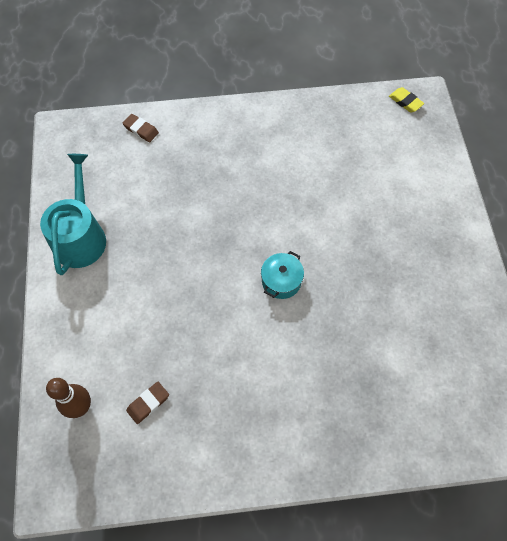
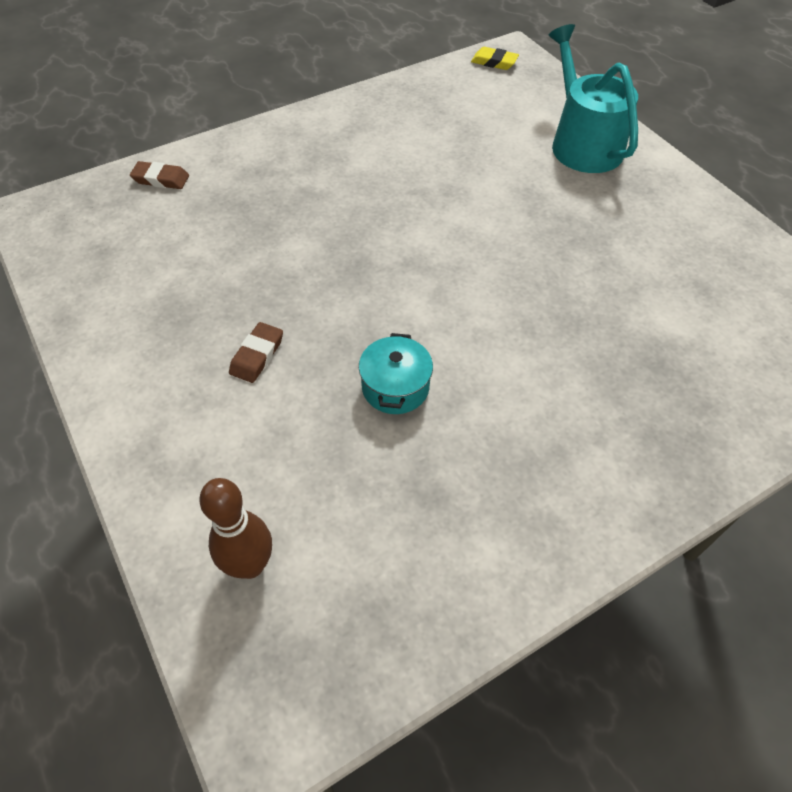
camera: 25 degrees left, 10 degrees down
(80, 236) = (130, 330): turquoise watering can -> turquoise watering can (582, 144)
(148, 403) = (360, 513): brown eraser -> brown eraser (257, 355)
(281, 281) = (463, 286): turquoise pot -> turquoise pot (395, 387)

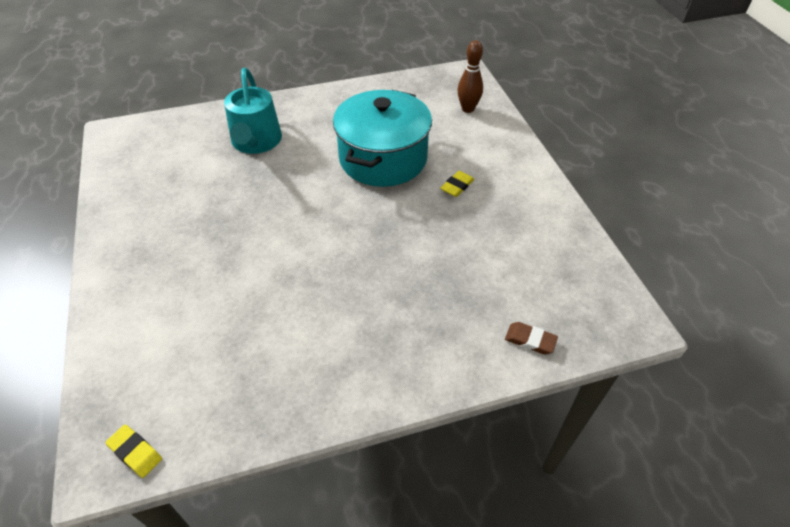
camera: 165 degrees left, 5 degrees down
(257, 355) = (457, 186): brown eraser -> yellow eraser
(395, 387) = (383, 158): turquoise pot -> turquoise pot, size x2.35
(582, 144) = (144, 305): turquoise watering can -> turquoise watering can (256, 142)

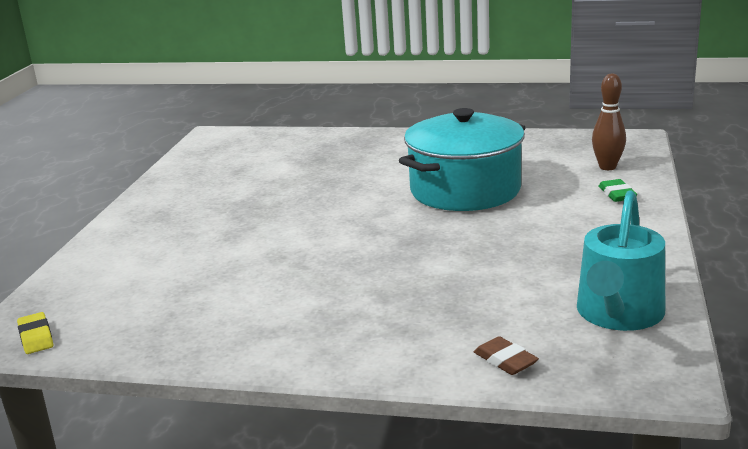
camera: 30 degrees right, 25 degrees down
(256, 142) = (339, 159): turquoise watering can -> turquoise watering can (618, 314)
(457, 186) = (533, 224): yellow eraser -> none
(492, 138) = (617, 194): none -> green eraser

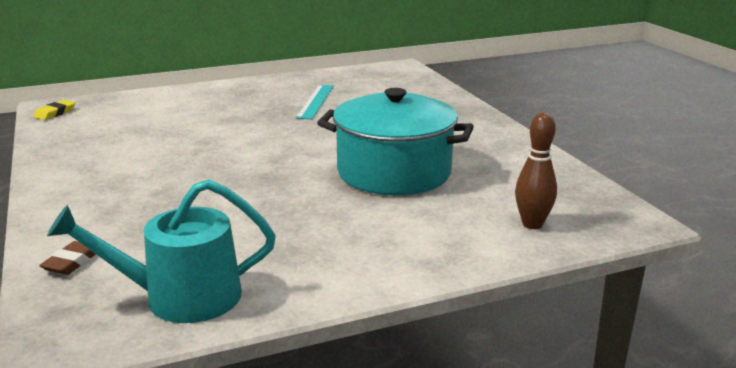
camera: 55 degrees right, 0 degrees up
(247, 188) = (315, 101): none -> turquoise ruler
(617, 194) = (463, 243): green eraser -> none

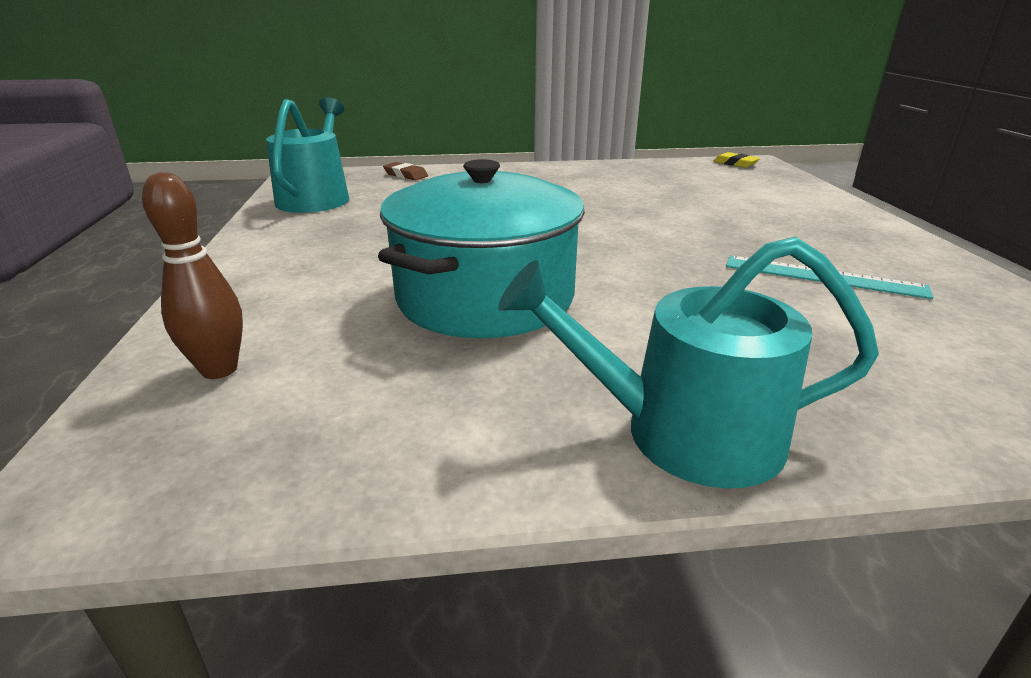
camera: 105 degrees right, 5 degrees up
(483, 127) = (683, 433): none -> turquoise watering can

